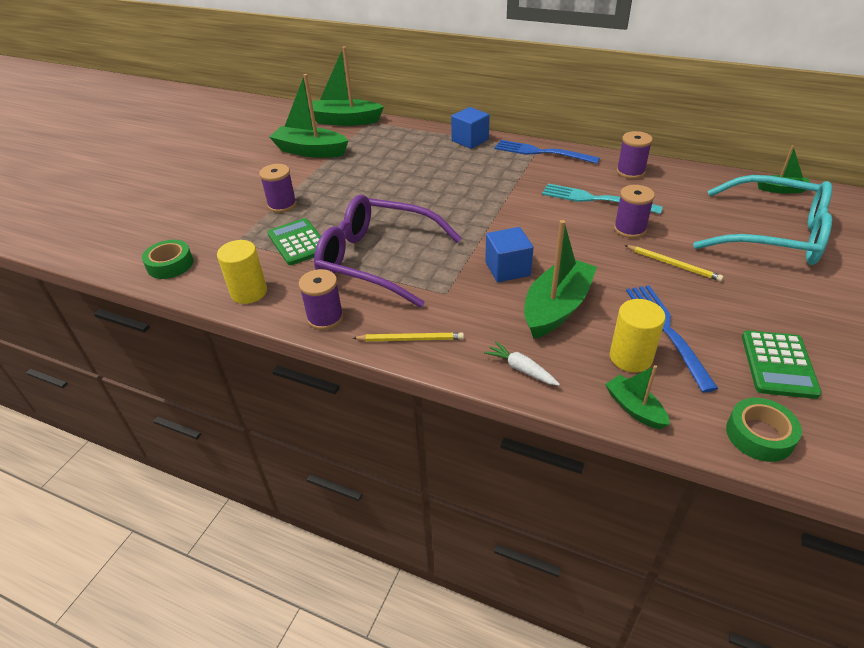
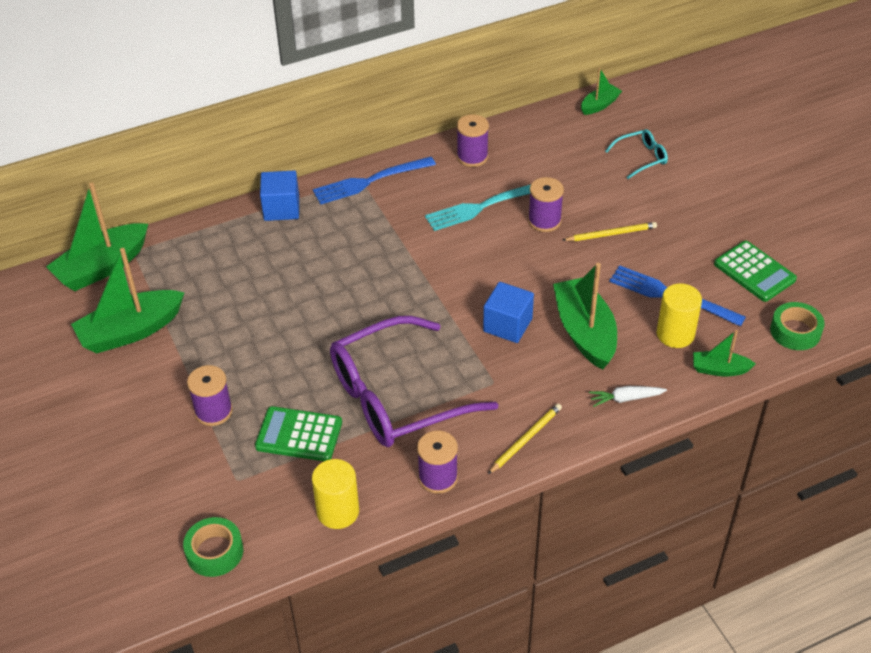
camera: 50 degrees left, 5 degrees up
(774, 235) = (641, 158): turquoise glasses -> turquoise glasses, size x0.43

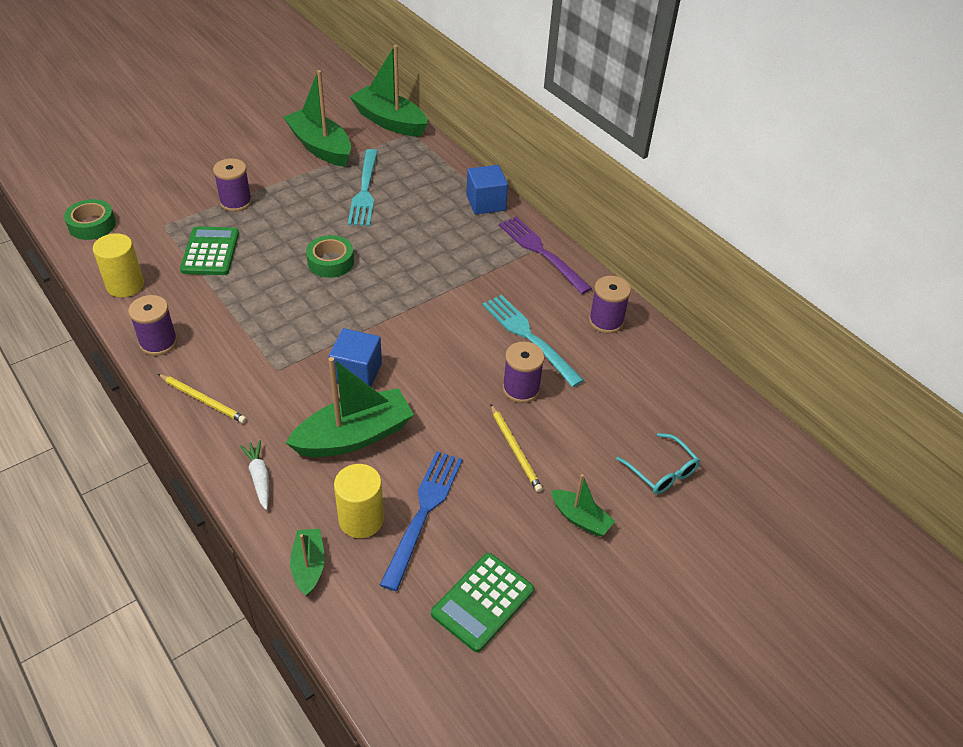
camera: 75 degrees right, 0 degrees up
(230, 299) = (365, 191): none -> turquoise fork
(369, 181) = (541, 252): blue fork -> purple fork
(396, 397) = (255, 304): purple glasses -> none
(599, 105) = (746, 424): green boat -> green boat (580, 519)
(795, 331) = (381, 651): green tape -> green tape (330, 262)

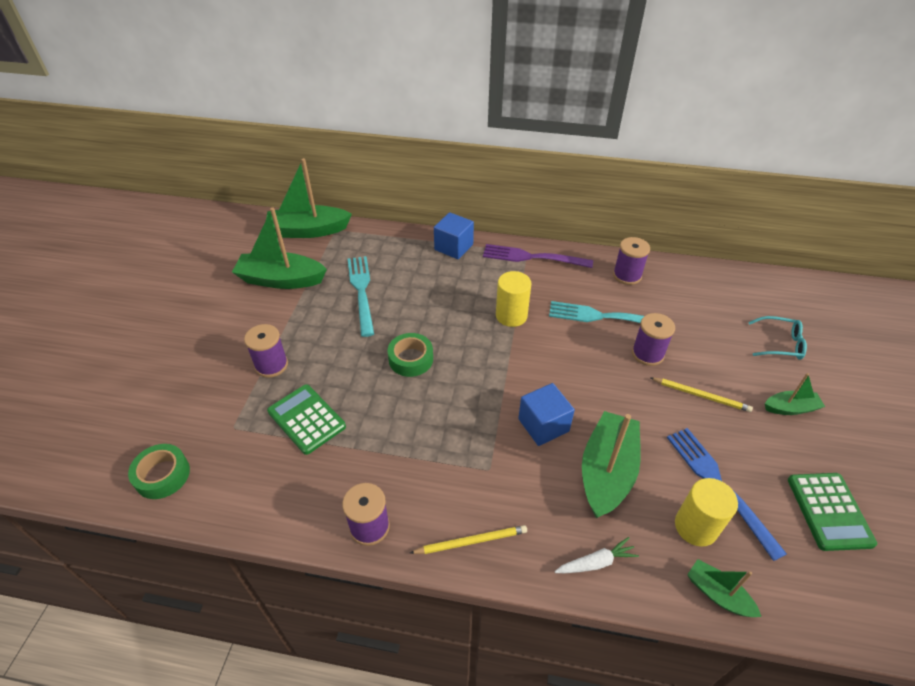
camera: 40 degrees left, 0 degrees up
(125, 285) = (271, 503): yellow cylinder -> yellow cylinder (511, 315)
(259, 478) = (596, 562): white carrot -> white carrot turned 135 degrees clockwise
(365, 191) = (361, 291): turquoise fork -> turquoise fork turned 150 degrees counterclockwise

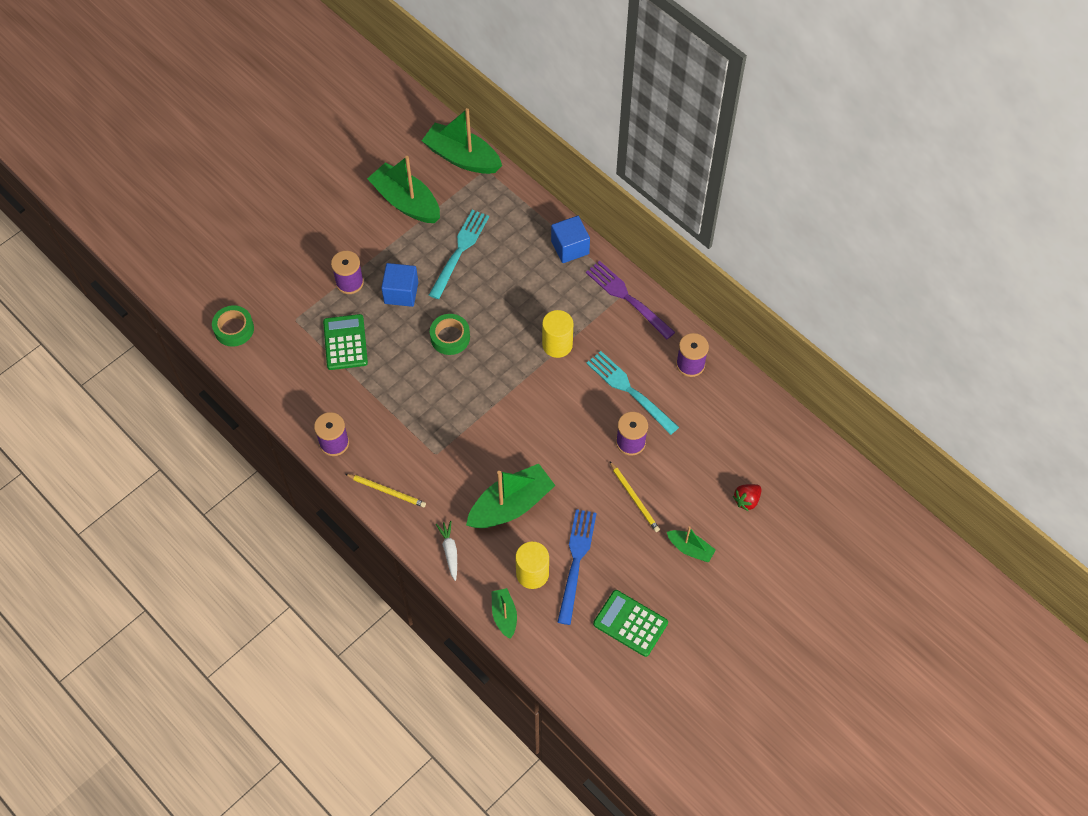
camera: 35 degrees right, 15 degrees up
(543, 425) = (499, 447): blue cube -> blue cube (401, 293)
(596, 562) = (450, 551): white carrot -> white carrot turned 120 degrees counterclockwise
(780, 344) = (746, 500): turquoise glasses -> red strawberry
(829, 511) = (630, 623): green calculator -> green calculator turned 90 degrees clockwise

